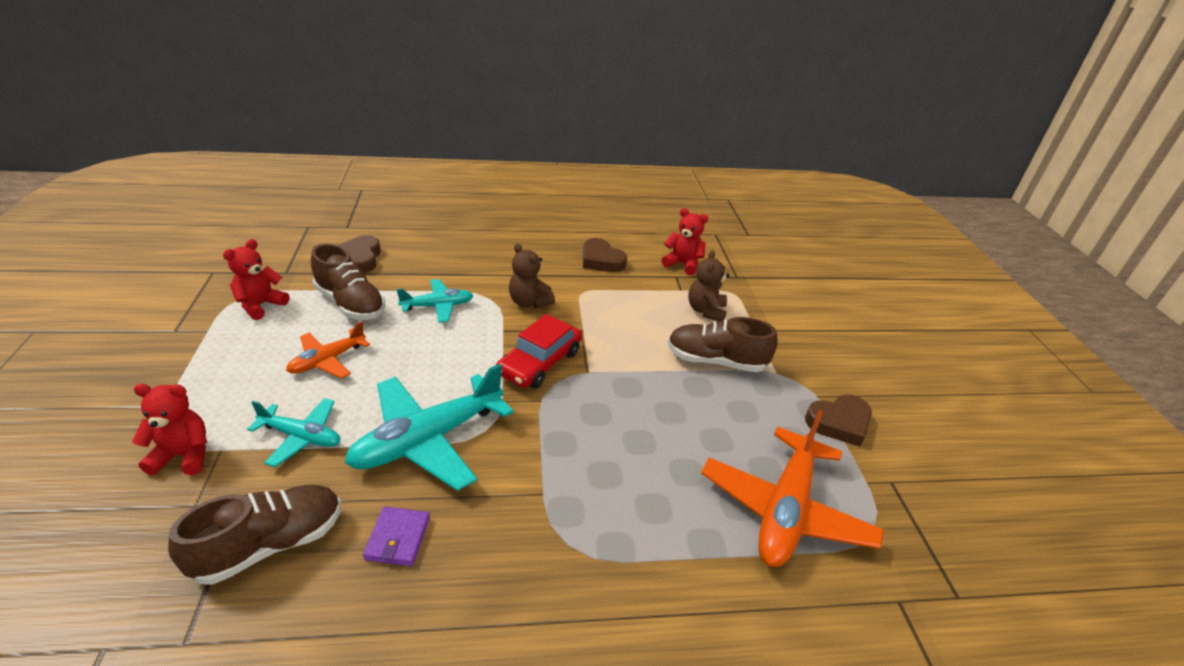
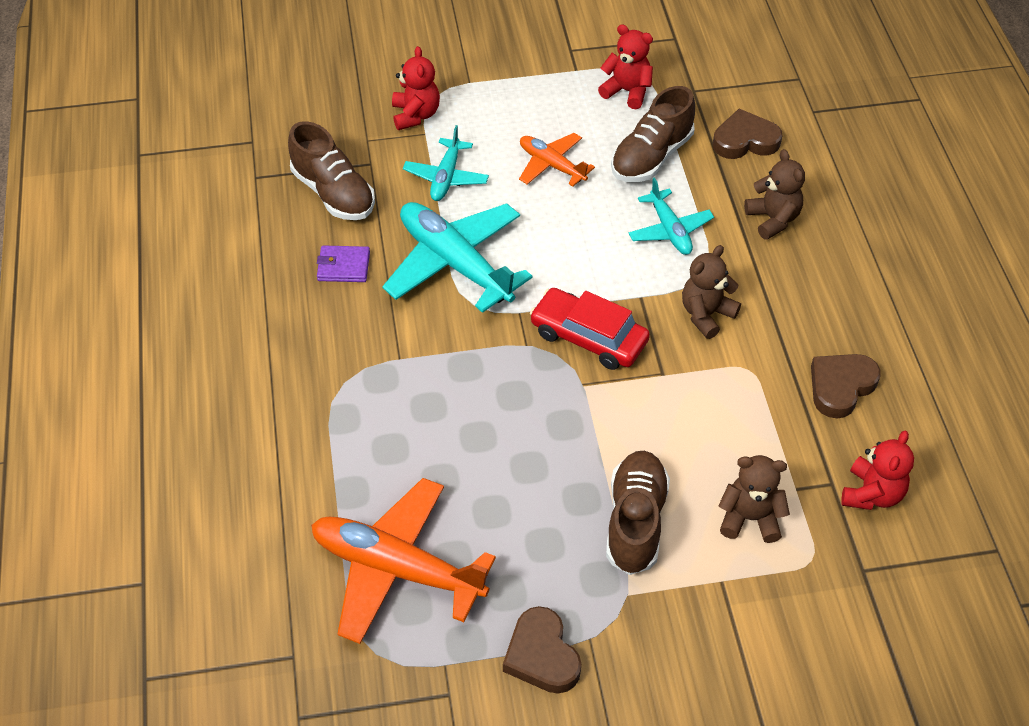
camera: 90 degrees right, 15 degrees up
(446, 260) = (773, 219): none -> brown teddy bear

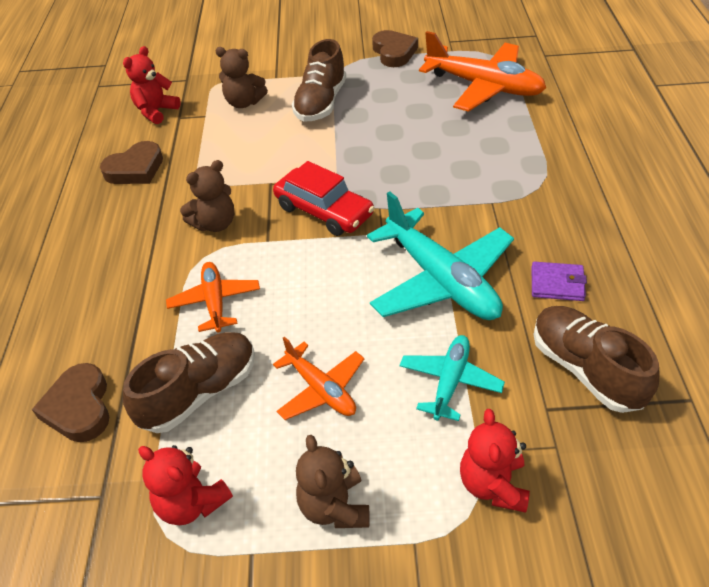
camera: 170 degrees left, 5 degrees down
(669, 230) = (215, 302): turquoise plane -> orange plane
(745, 140) = (79, 407): brown heart -> brown heart turned 75 degrees clockwise
(773, 219) = (105, 307): brown teddy bear -> brown teddy bear (334, 506)

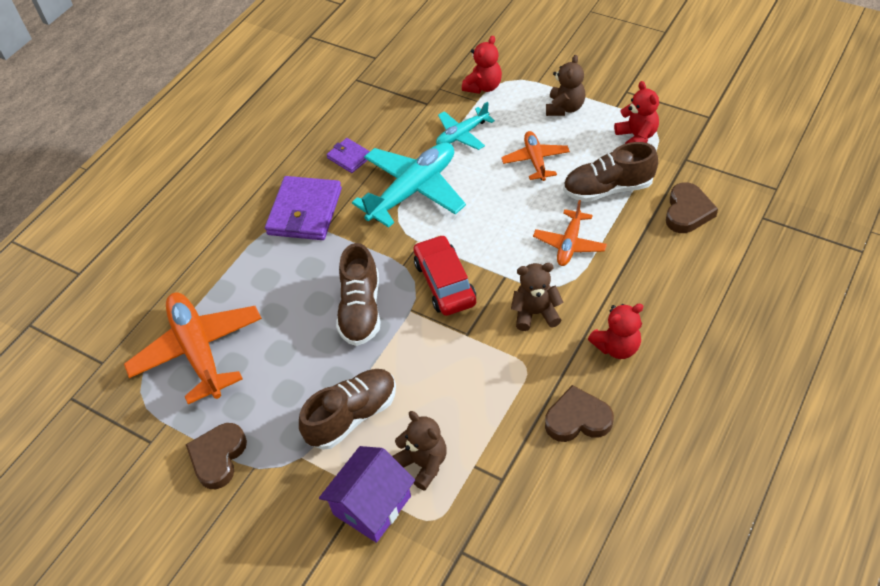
camera: 145 degrees left, 5 degrees up
(156, 111) = (521, 505): red teddy bear -> red teddy bear (617, 347)
(264, 74) = (372, 505): none -> purple house
(441, 280) = (413, 190): turquoise plane -> turquoise plane turned 45 degrees clockwise
(532, 208) = (305, 211): none -> purple wallet
(585, 369) = (388, 111): brown shoe -> brown shoe (361, 310)

